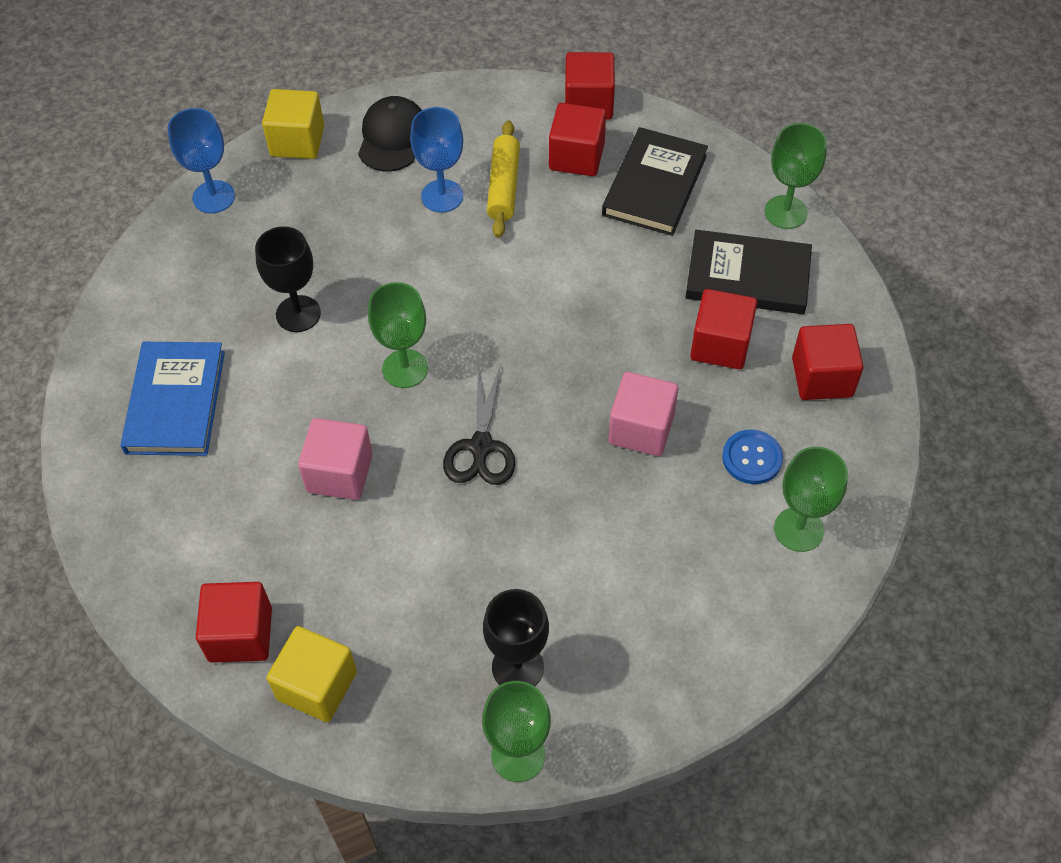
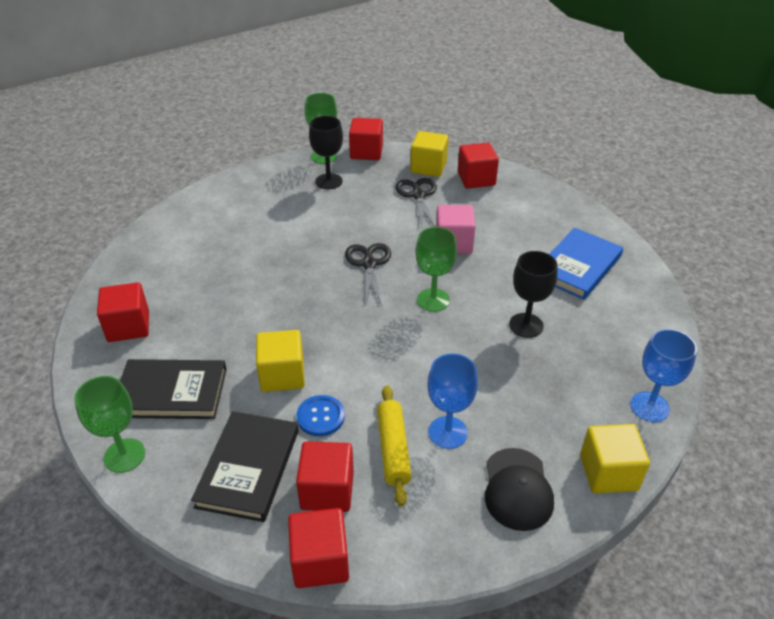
camera: 170 degrees right, 15 degrees down
(176, 402) = (578, 266): blue book -> blue book turned 45 degrees clockwise
(362, 601) = (418, 195): none -> black scissors
(617, 283) = (282, 375): none -> yellow cube
(641, 429) = (263, 284): pink cube -> none
(720, 345) = (202, 339): red cube -> red cube (366, 152)
(752, 458) = (189, 276): blue button -> blue button (320, 417)
(798, 529) = (166, 246): green goblet -> none

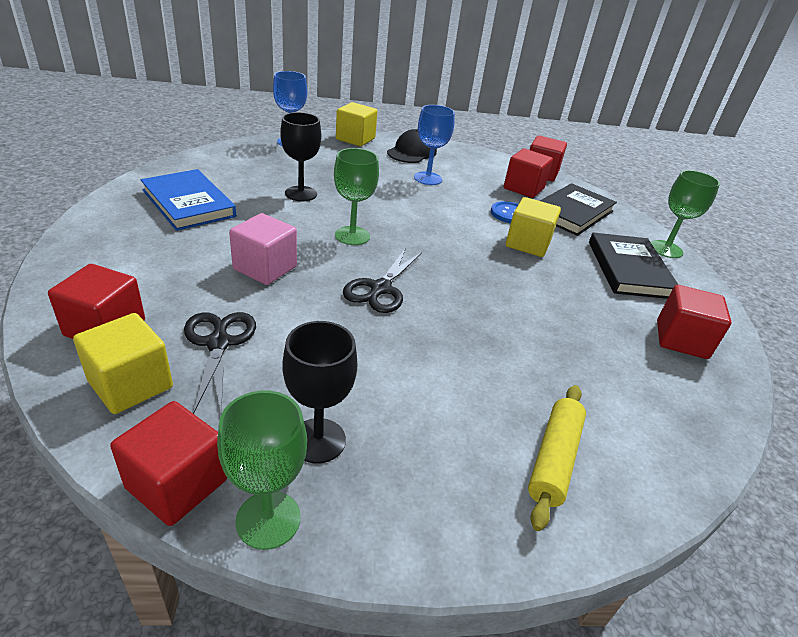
camera: 155 degrees left, 5 degrees down
(171, 392) = (629, 269): black book -> black book turned 60 degrees clockwise
(393, 449) = (469, 186): yellow rolling pin -> yellow rolling pin (554, 459)
(418, 195) = (218, 343): black scissors -> black scissors turned 150 degrees clockwise
(578, 266) = (188, 203): blue book -> blue book turned 75 degrees clockwise

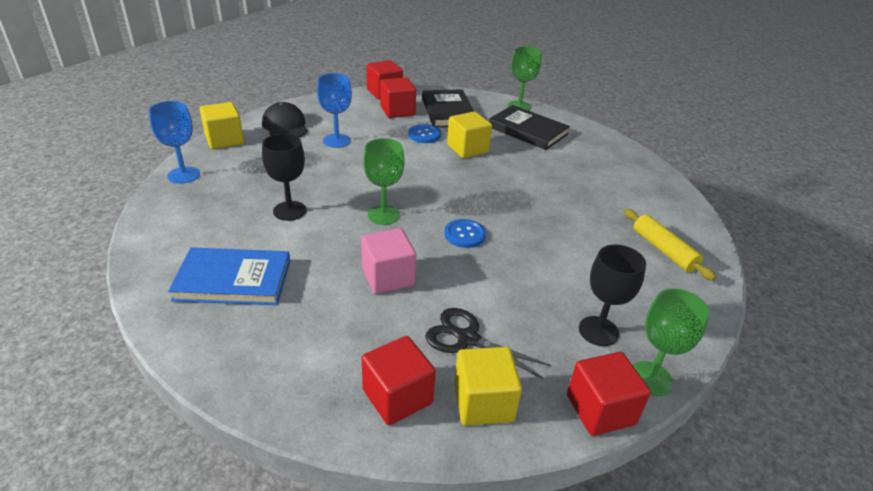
camera: 50 degrees left, 0 degrees up
(380, 289) = (464, 234): black scissors -> blue button
(681, 339) = (602, 155): red cube -> none

